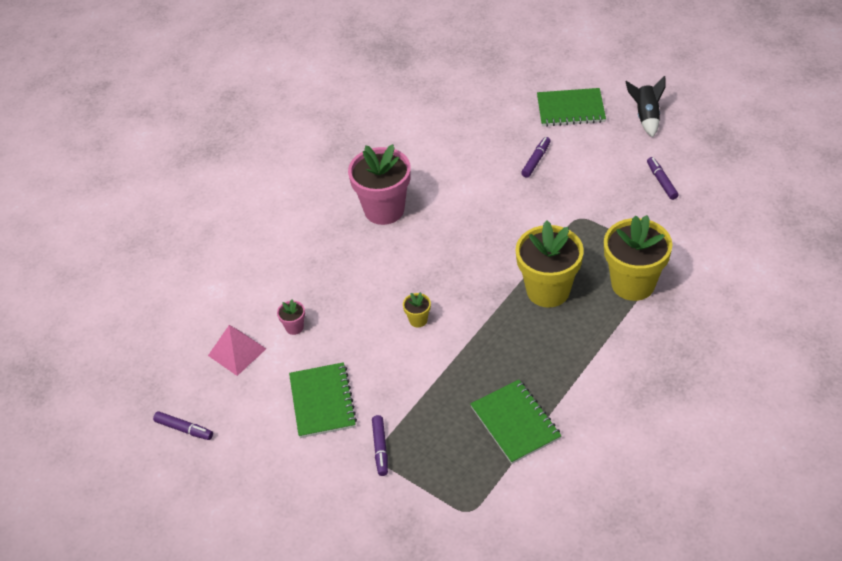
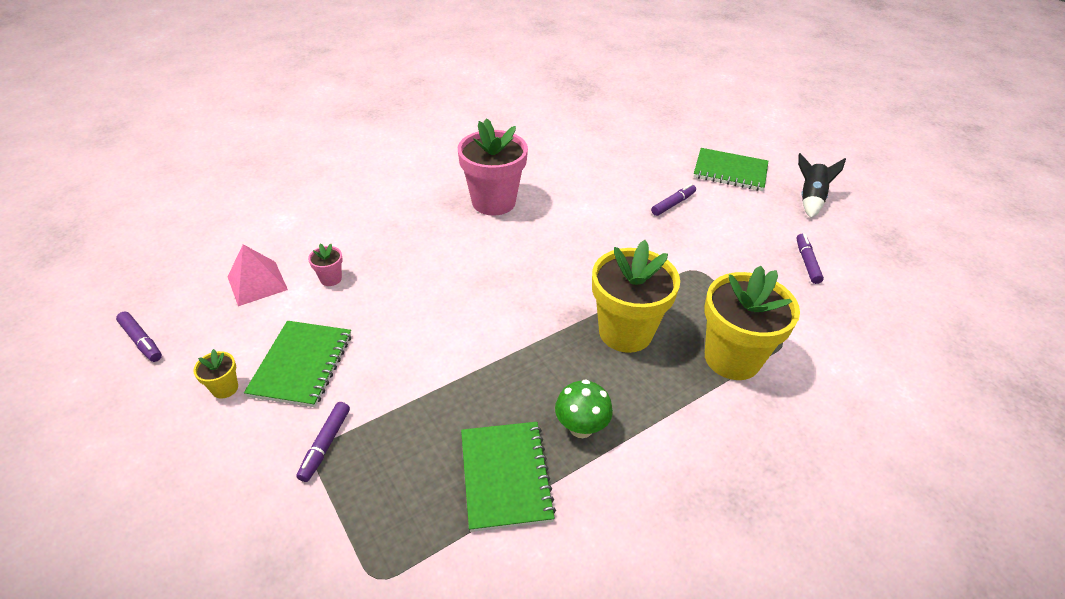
camera: 15 degrees right, 5 degrees down
(418, 320) = (462, 314): yellow flower pot -> yellow flower pot (225, 388)
(549, 372) = (581, 427): none -> green mushroom

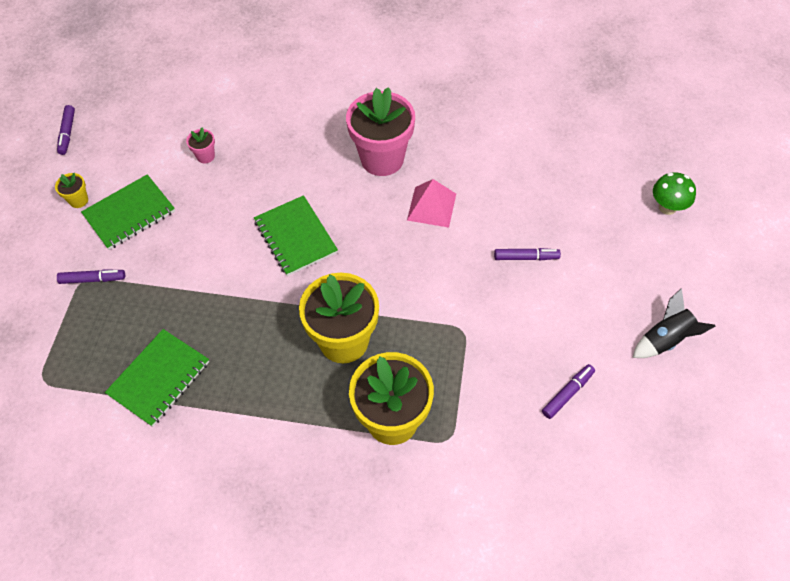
camera: 45 degrees right, 15 degrees up
(257, 283) = (161, 129): pink pyramid -> pink pyramid (431, 207)
(325, 444) = (92, 279): purple marker -> purple marker turned 150 degrees counterclockwise
(581, 427) = (234, 384): green mushroom -> green mushroom (667, 207)
(730, 171) = (626, 259): green notebook -> green notebook (295, 237)

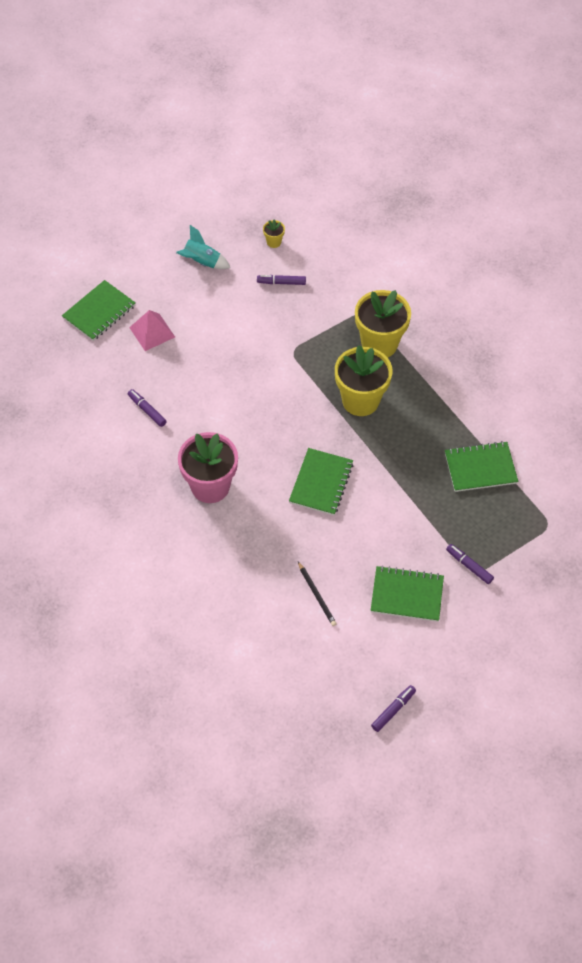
camera: 135 degrees left, 0 degrees up
(79, 200) = (431, 638): yellow flower pot -> yellow flower pot (274, 242)
(205, 156) = (317, 595): pink flower pot -> black pencil
(431, 207) = (222, 429): pink pyramid -> pink pyramid (152, 332)
(525, 257) = (211, 356): purple marker -> purple marker (147, 410)
(665, 339) = (202, 262): black rocket -> turquoise rocket
(667, 207) = (99, 312): green mushroom -> green notebook

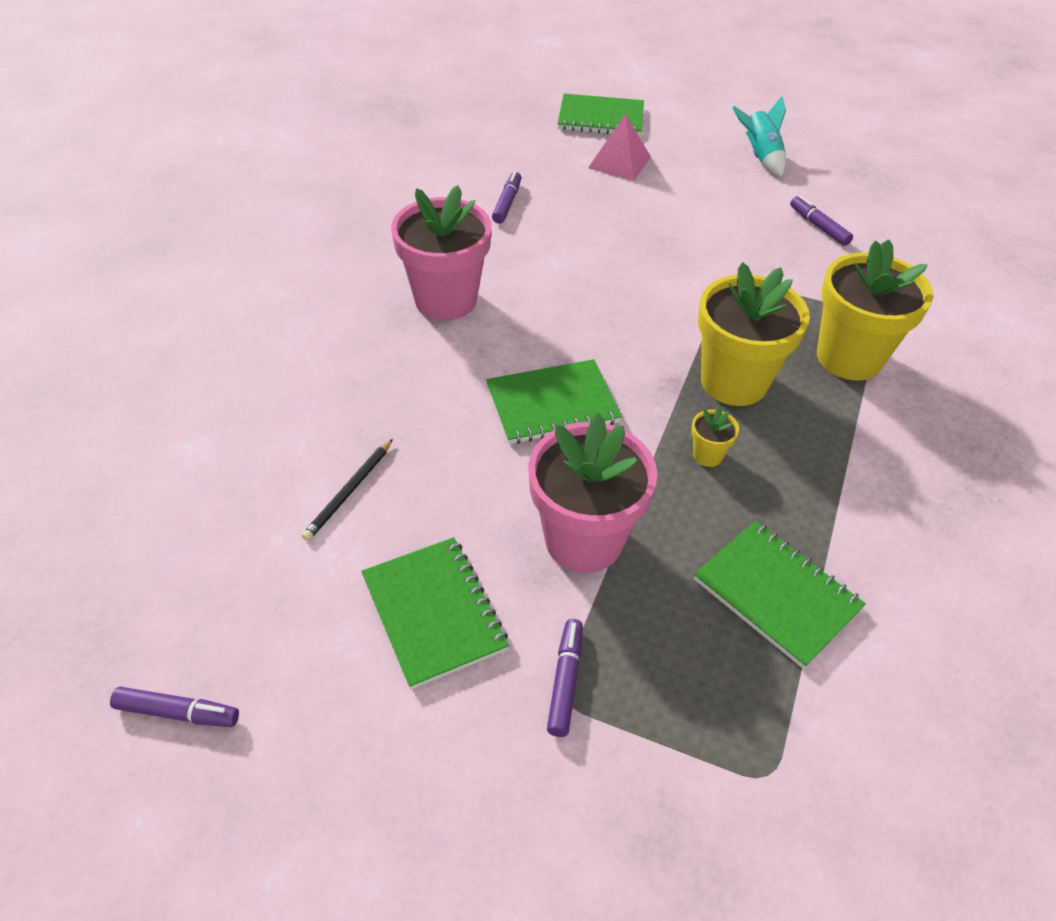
camera: 55 degrees right, 10 degrees down
(274, 242) = (866, 195): yellow flower pot -> yellow flower pot (707, 455)
(408, 519) = (583, 540): none -> pink flower pot

